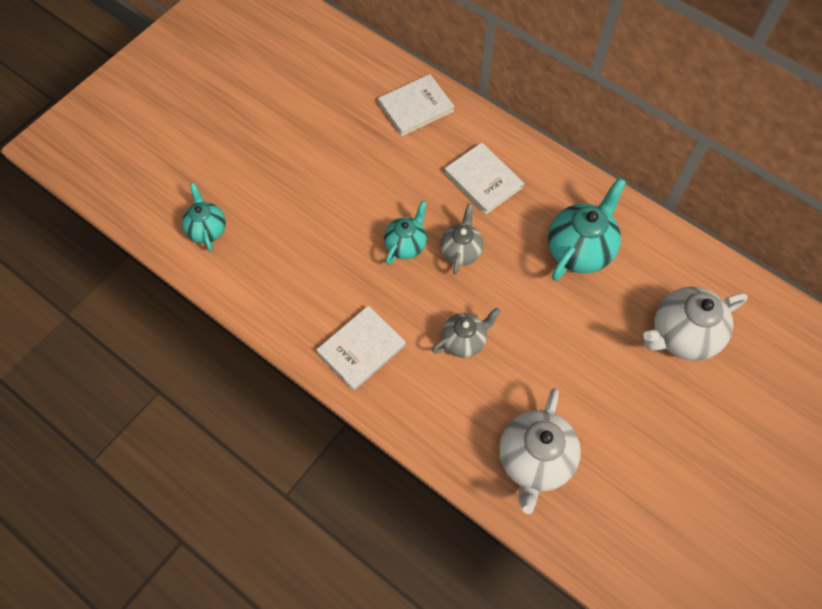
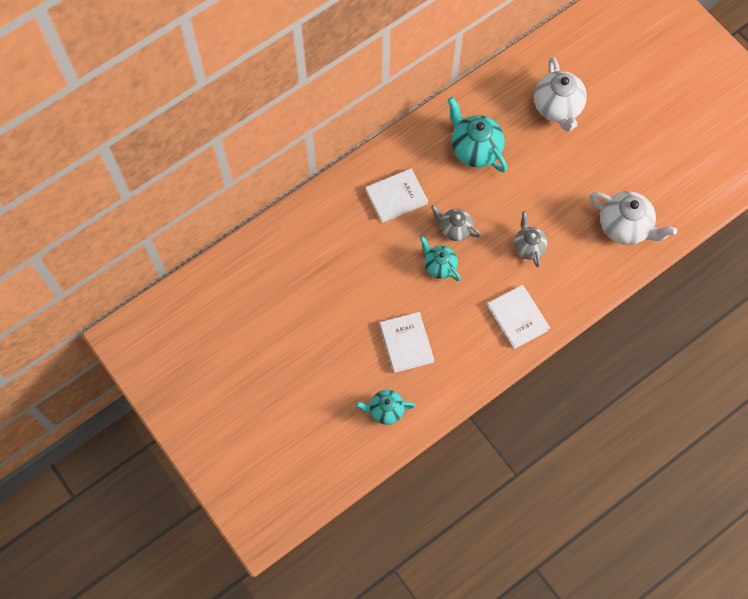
camera: 75 degrees left, 5 degrees up
(415, 107) = (312, 227): white book -> white book (406, 343)

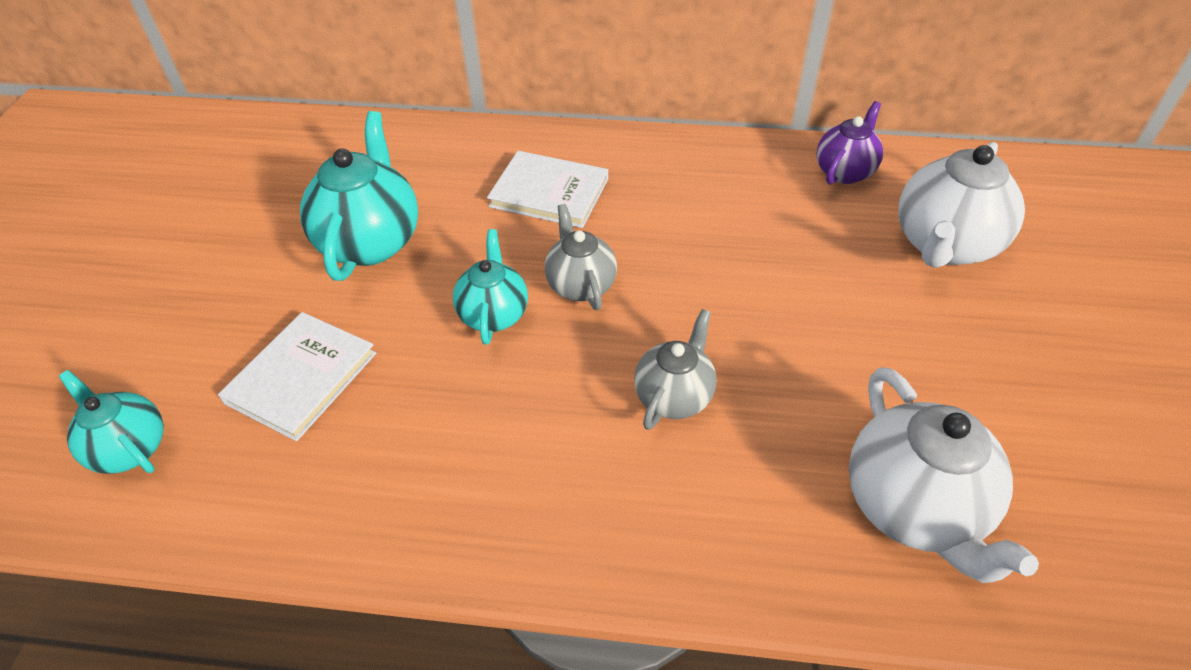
camera: 45 degrees right, 20 degrees down
(475, 149) = (737, 212): turquoise teapot -> turquoise teapot (371, 242)
(494, 95) = (844, 171): none -> purple teapot
(518, 317) = (520, 493): white book -> none

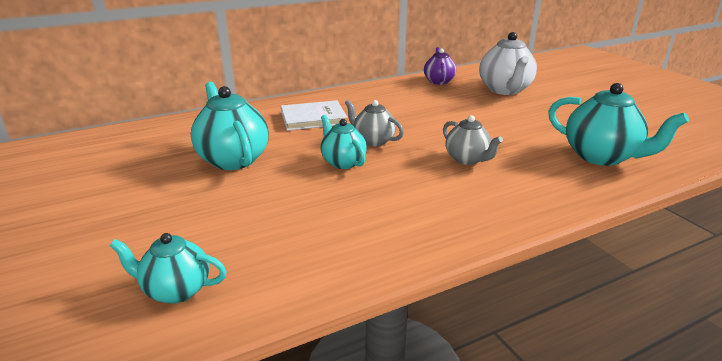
camera: 35 degrees left, 20 degrees down
(301, 378) = (261, 219): white book -> none
(674, 396) = (467, 159): grey teapot -> grey teapot turned 150 degrees clockwise
(914, 507) = (601, 156): white teapot -> turquoise teapot

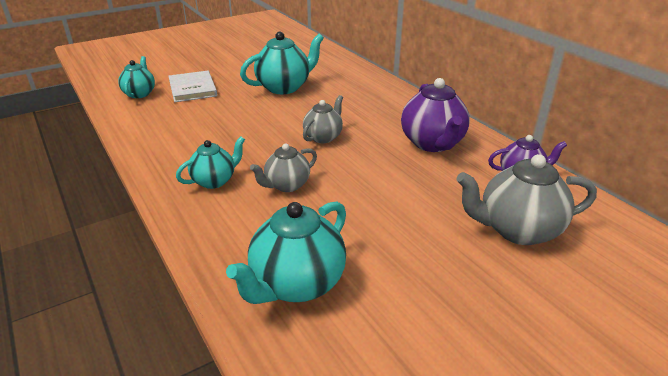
camera: 85 degrees right, 5 degrees up
(313, 118) = (369, 108): white book -> white book (192, 88)
(343, 162) = (280, 126): turquoise teapot -> turquoise teapot (214, 181)
(391, 100) = (432, 143): none -> purple teapot
(505, 90) = (517, 230): white teapot -> grey teapot

